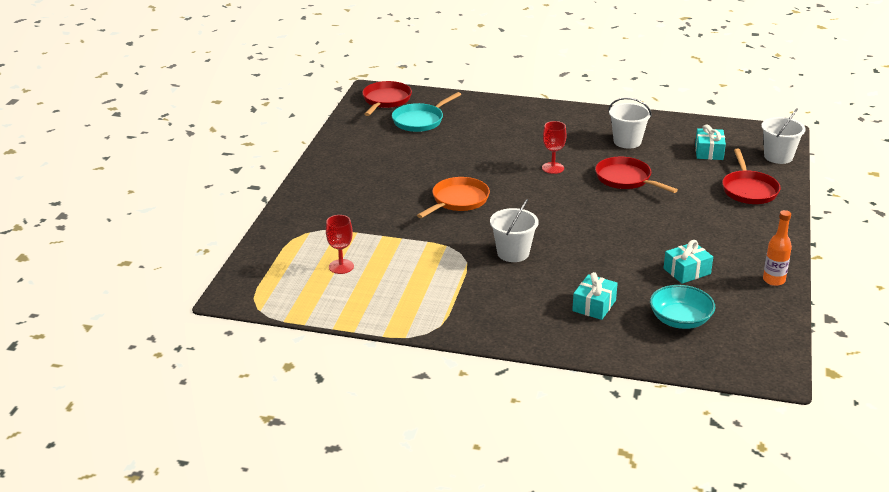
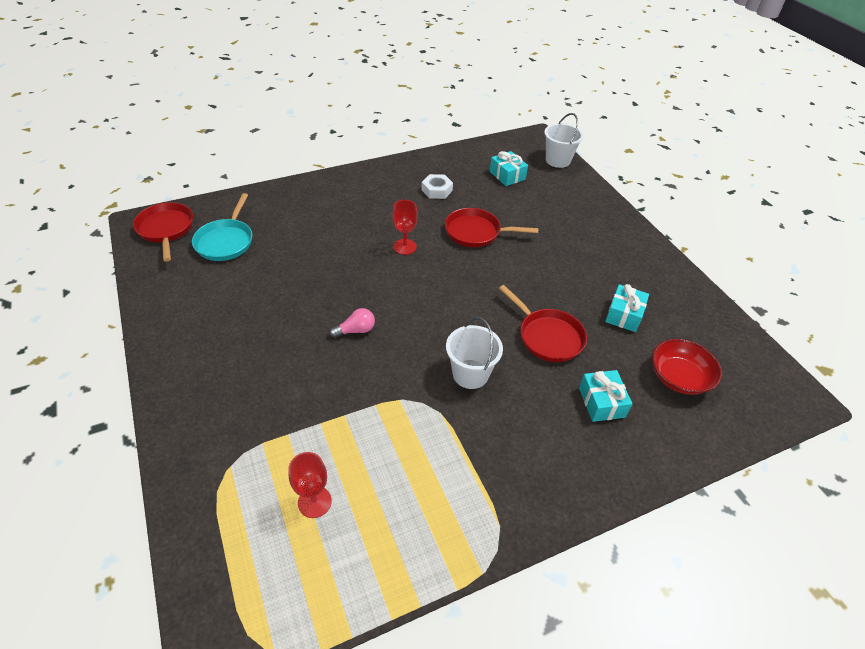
camera: 40 degrees left, 15 degrees up
(458, 200) = (356, 330): orange pan -> pink light bulb
(627, 141) = (437, 190): white bucket -> white nut
(680, 320) = (679, 377): turquoise bowl -> red bowl
(749, 190) = (573, 202): red pan -> red pan (547, 336)
(773, 280) = (688, 290): orange bottle -> none

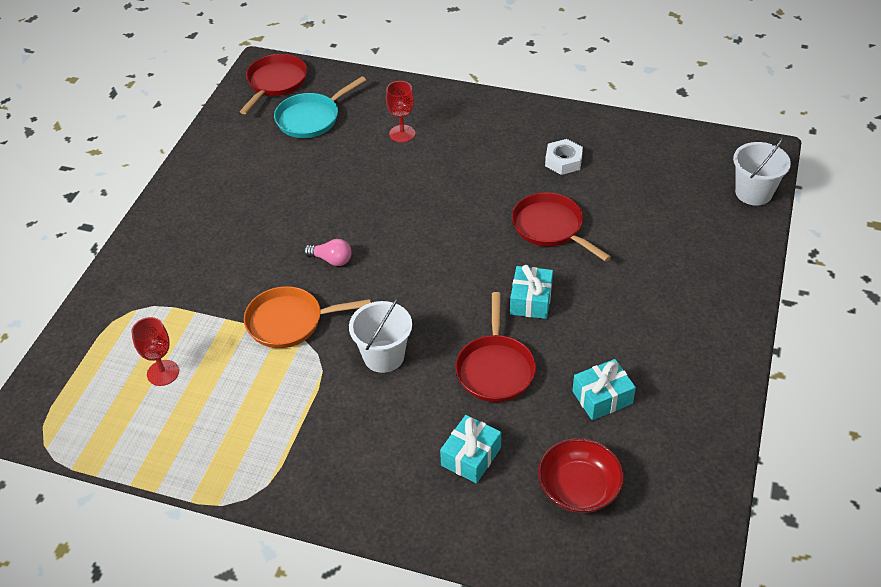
camera: 45 degrees right, 0 degrees up
(375, 393) = (290, 322): none -> orange pan
(405, 247) = (461, 205): red goblet -> red goblet (402, 134)
(507, 175) = (665, 182): turquoise gift -> turquoise gift (531, 300)

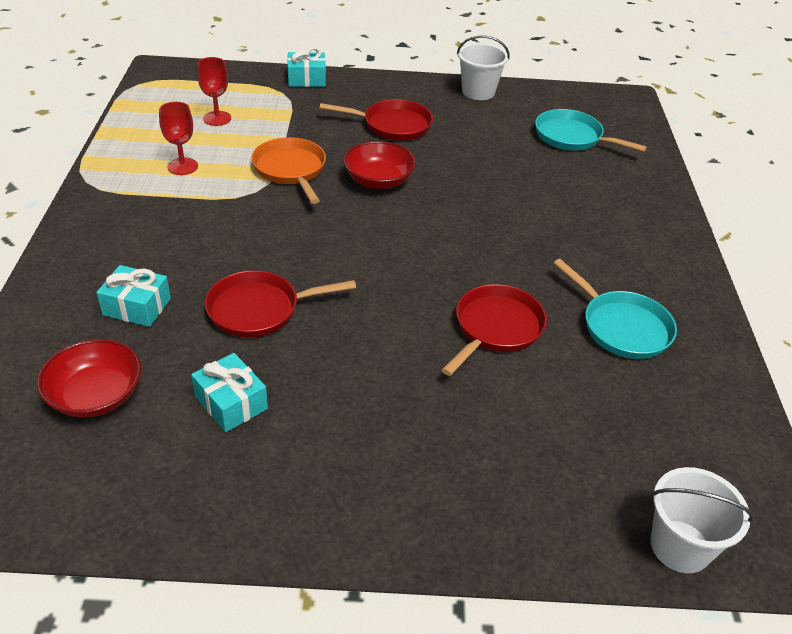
camera: 70 degrees right, 5 degrees down
(275, 83) = (609, 109): red pan -> red pan (392, 125)
(331, 260) = (379, 180): pink light bulb -> red bowl
(384, 356) = (260, 231): white bucket -> white bucket (478, 92)
(402, 134) = (587, 196): red goblet -> red goblet (182, 166)
(531, 300) = (369, 325): turquoise gift -> turquoise gift (307, 79)
(563, 161) = (621, 327): white nut -> turquoise pan

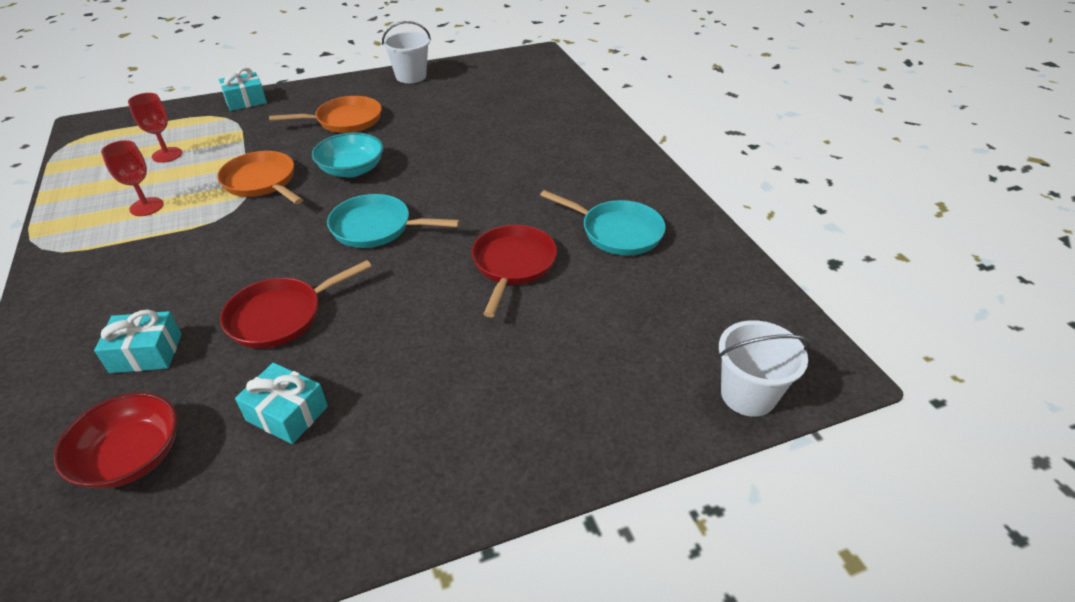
camera: 20 degrees left, 0 degrees up
(379, 180) = (352, 169): red bowl -> turquoise bowl
(392, 125) = (345, 121): red pan -> orange pan
(572, 137) = (507, 94): turquoise pan -> turquoise pan (376, 228)

